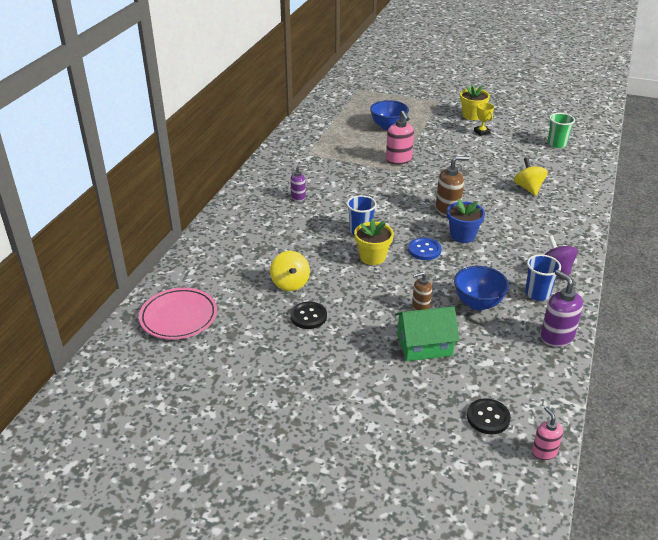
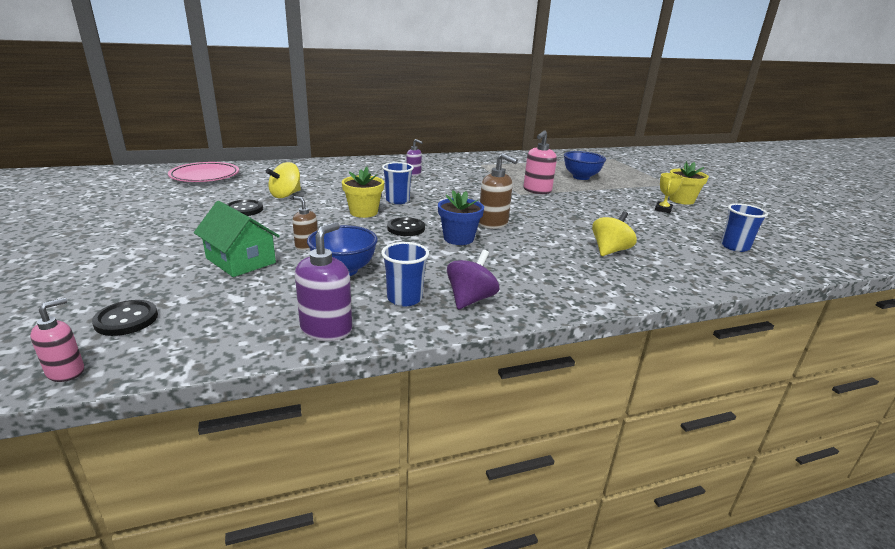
camera: 50 degrees right, 10 degrees down
(424, 250) = (406, 228): blue button -> black button
(557, 144) = (735, 247): green cup -> blue cup

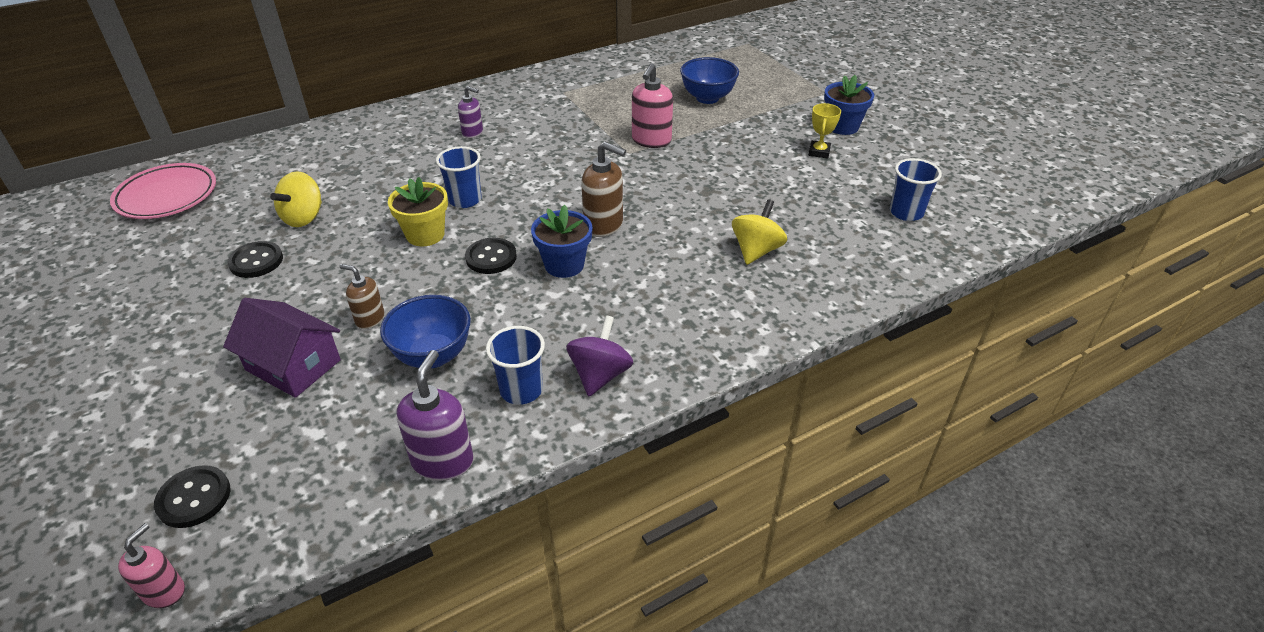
camera: 10 degrees left, 15 degrees up
(240, 260) = (293, 365): green house -> purple house
(681, 200) = (842, 126): yellow flower pot -> blue flower pot

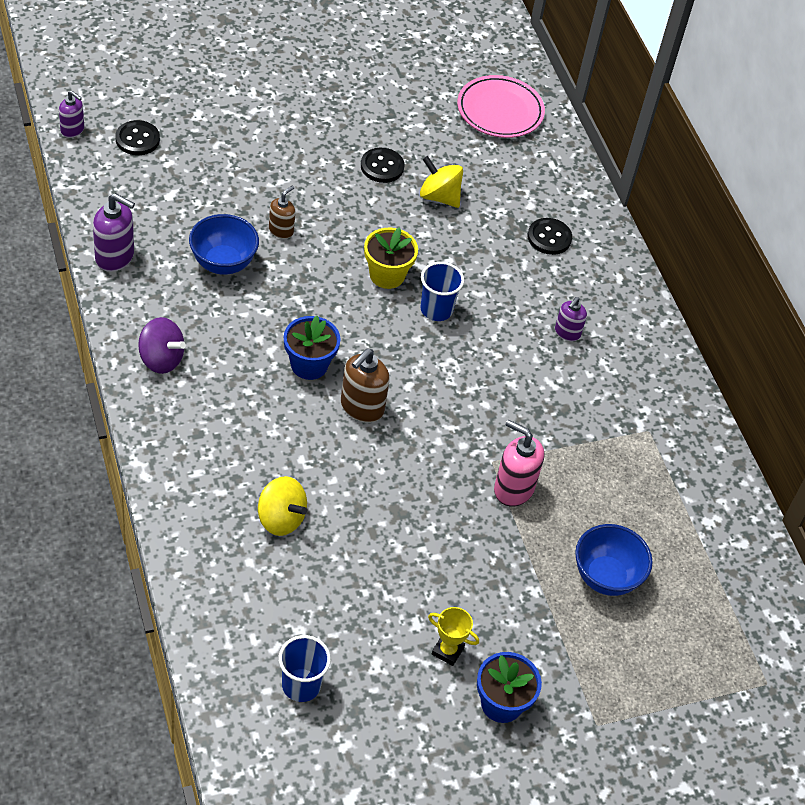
camera: 95 degrees right, 10 degrees up
(164, 591) = (72, 130): pink soap dispenser -> purple soap dispenser
(293, 365) = (243, 186): purple house -> none
(491, 257) = (337, 315): black button -> black button (549, 237)
(521, 390) = (164, 309): blue cup -> none

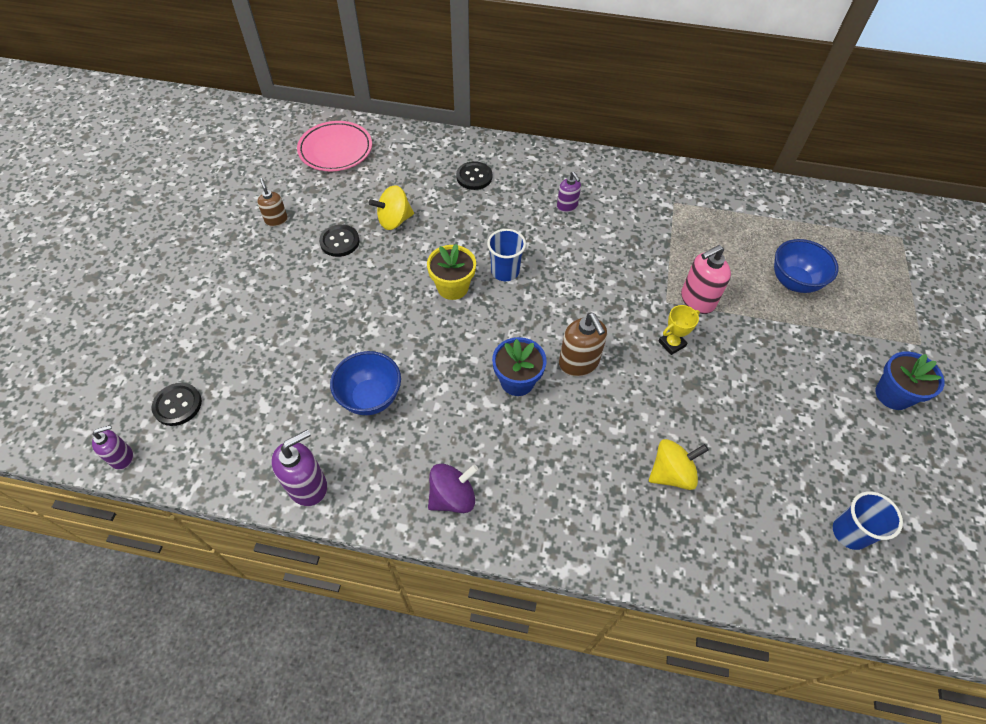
camera: 55 degrees left, 5 degrees up
(281, 230) = (361, 338): brown soap dispenser -> brown soap dispenser (276, 220)
(447, 651) = (837, 409): yellow trophy -> yellow trophy (672, 344)

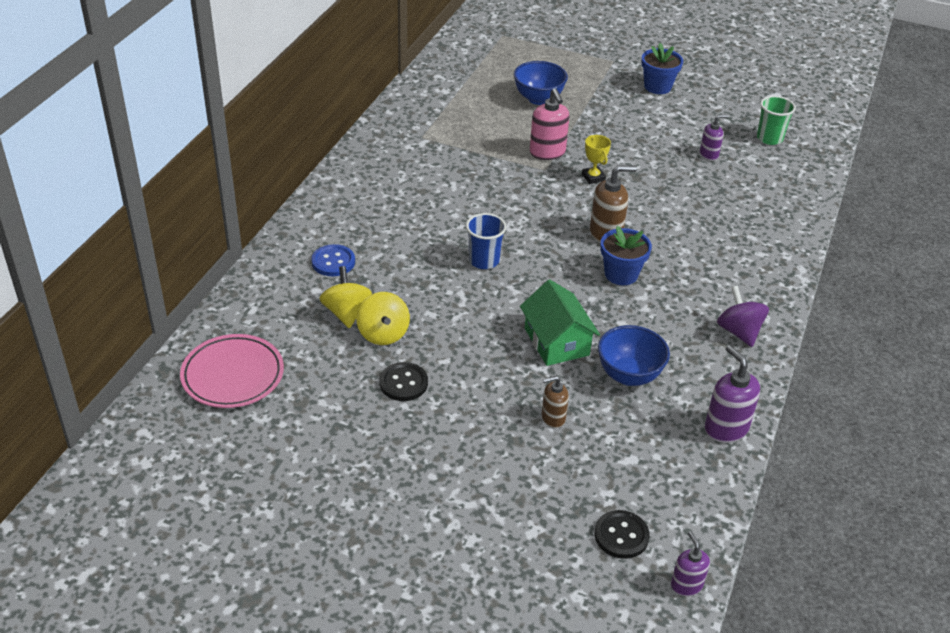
camera: 80 degrees left, 15 degrees down
(276, 220) = (347, 440): brown soap dispenser -> brown soap dispenser (553, 418)
(406, 337) = (556, 342): none -> green house
(452, 287) = (496, 300): yellow flower pot -> none
(474, 177) = (333, 262): black button -> blue button
(567, 206) = (404, 204): purple soap dispenser -> purple soap dispenser (709, 154)
(671, 473) = (720, 206): yellow spinning top -> yellow spinning top (346, 313)
(849, 532) = (769, 138): blue cup -> green cup

